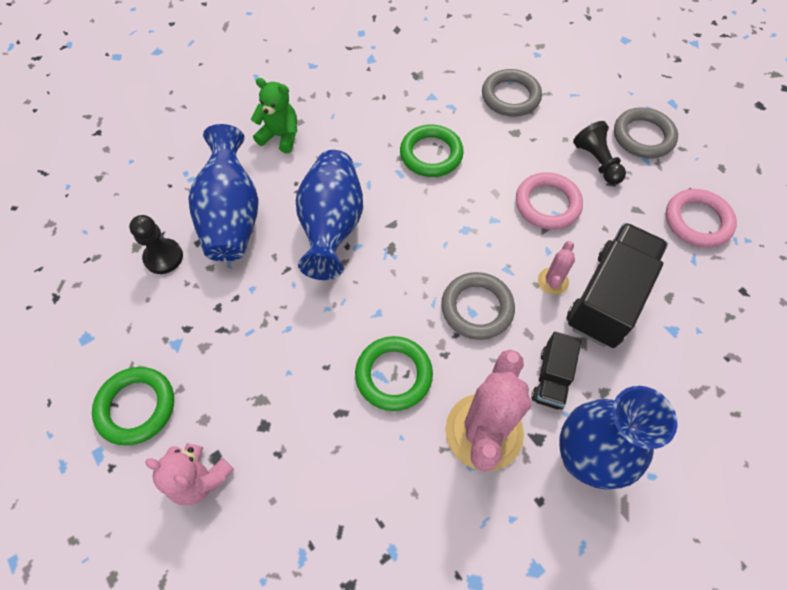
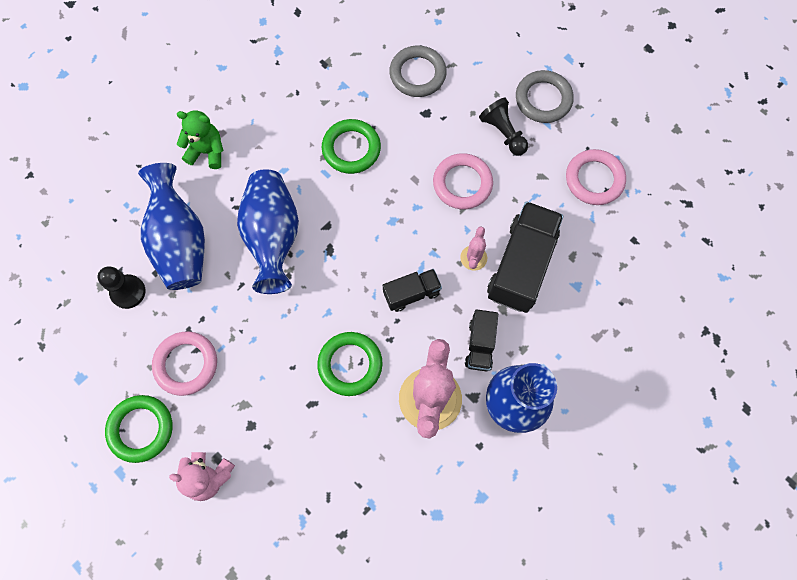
camera: 10 degrees left, 10 degrees up
(206, 343) = (186, 364): none -> pink ring
(477, 308) = (411, 293): grey ring -> black truck

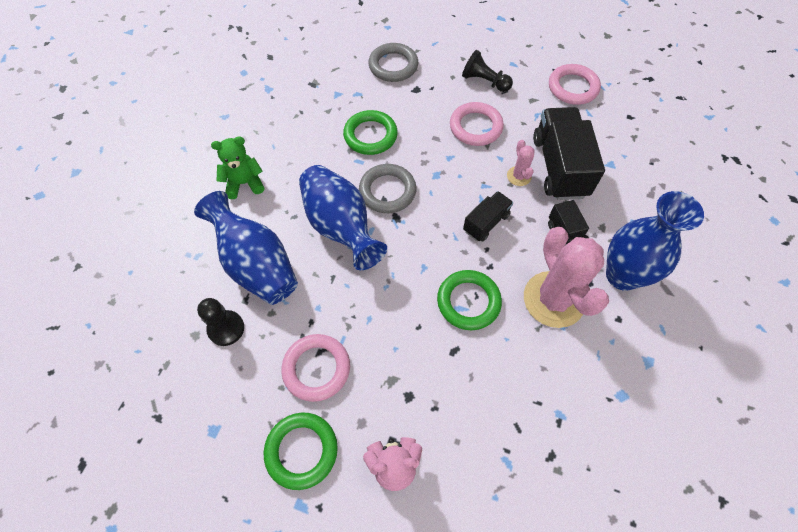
camera: 25 degrees left, 10 degrees down
(543, 99) = (500, 49): grey ring -> grey ring (387, 191)

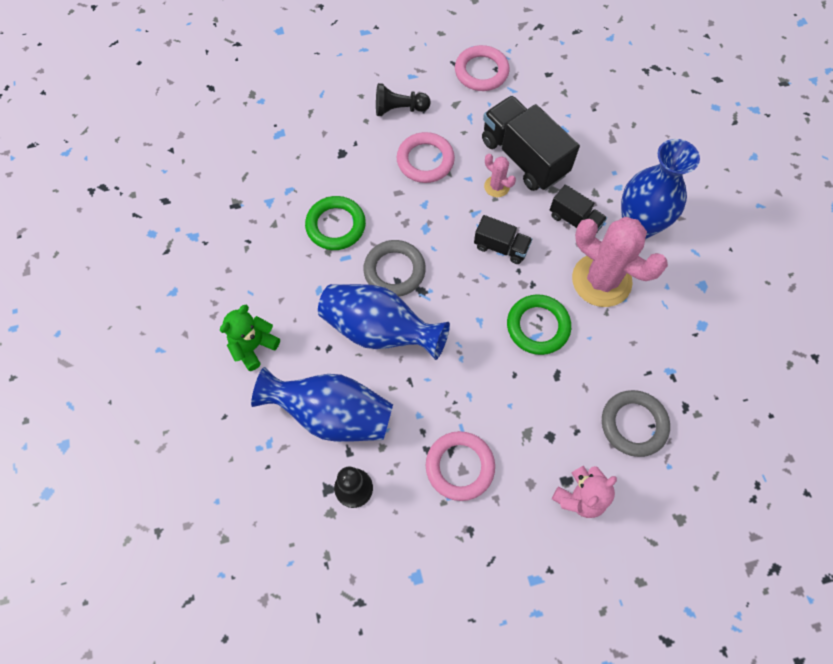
camera: 35 degrees left, 5 degrees up
(301, 451) = (501, 539): green ring -> none
(393, 66) = (300, 140): grey ring -> grey ring (633, 424)
(486, 223) = (501, 247): black truck -> black truck turned 105 degrees clockwise

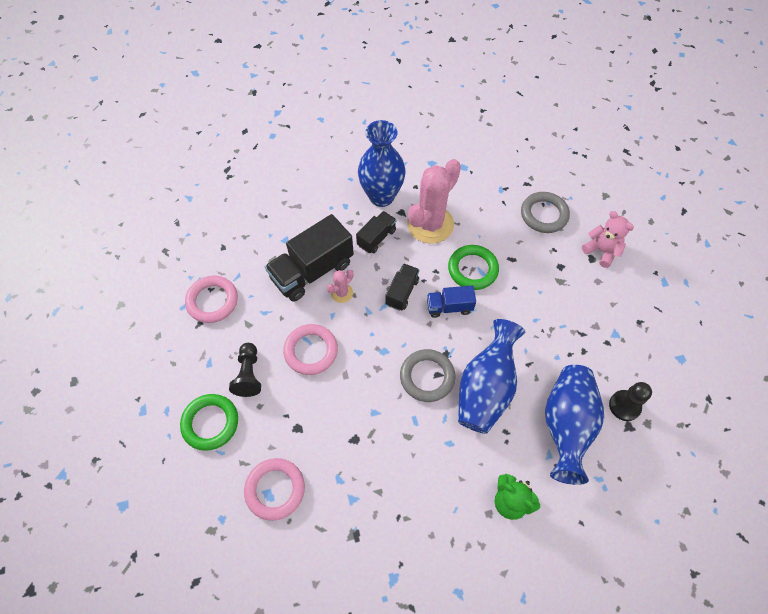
camera: 90 degrees left, 5 degrees down
(336, 225) = (381, 430): green ring -> green ring (210, 423)
(460, 466) = (593, 328): pink ring -> pink ring (275, 489)
(483, 297) = (449, 307): none -> blue truck

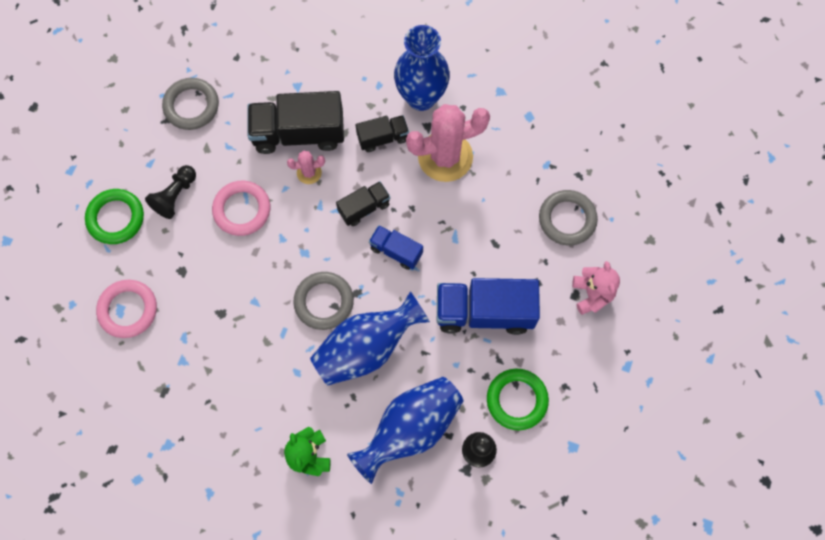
camera: 35 degrees right, 10 degrees up
(212, 301) = (191, 106): pink ring -> grey ring
(472, 269) = (448, 229): green ring -> green ring (517, 400)
(544, 308) = (484, 312): none -> blue truck

